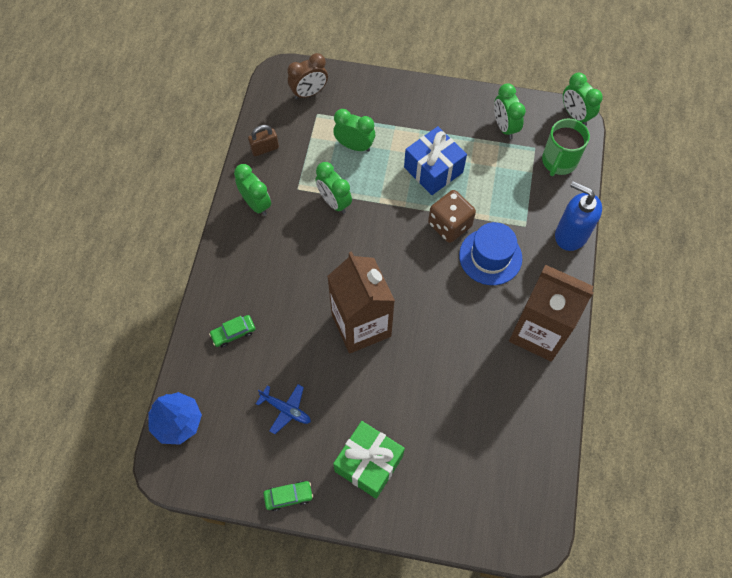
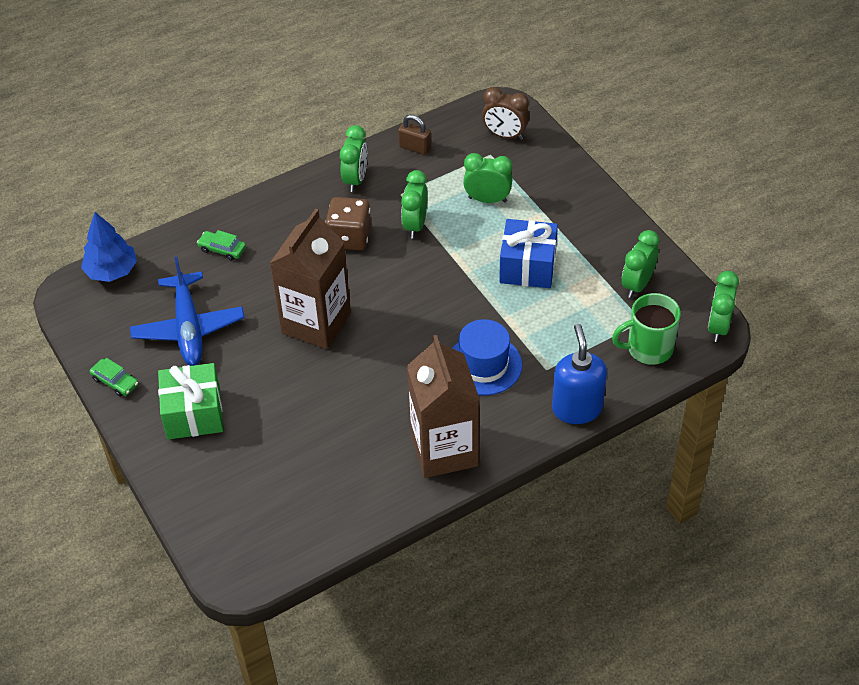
camera: 50 degrees right, 15 degrees down
(286, 409) = (188, 328): blue plane -> blue plane, size x1.89
(354, 146) = (487, 199): green clock -> green clock turned 60 degrees counterclockwise
(449, 225) = (483, 315): brown dice -> brown dice (349, 237)

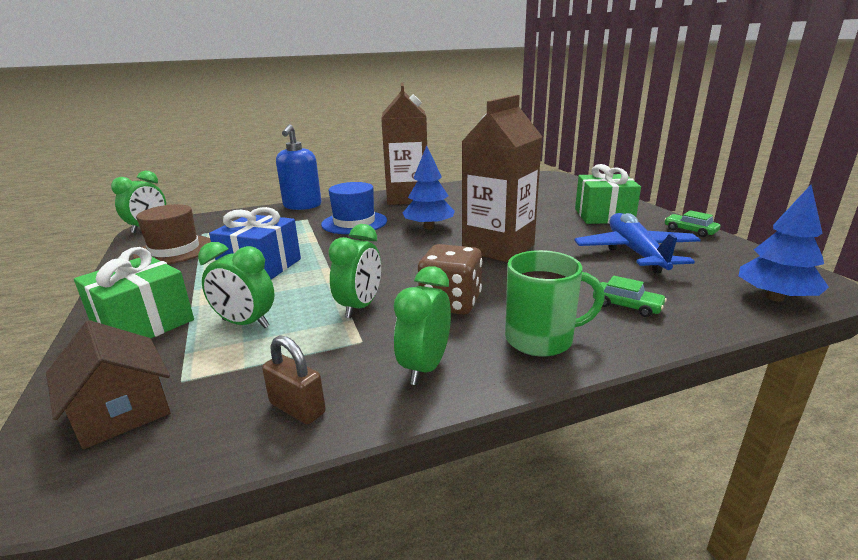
camera: 170 degrees left, 25 degrees down
(394, 362) = (429, 227): none -> blue tree
(505, 135) = (121, 410): brown clock -> brown house
(559, 191) = (143, 323): none -> green gift
(637, 285) = (174, 250): green clock -> brown hat
(648, 348) = (217, 223): green mug -> green mug (541, 339)

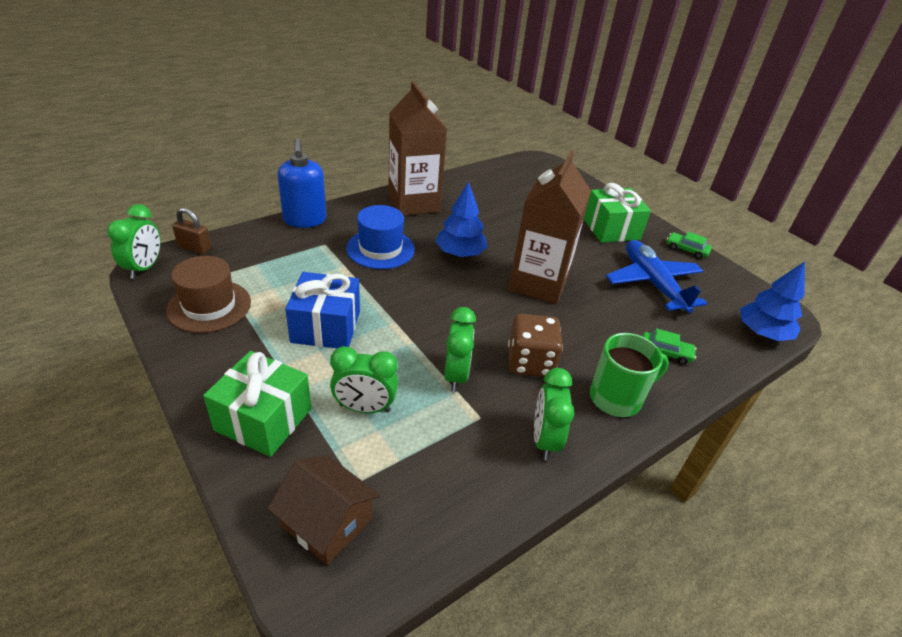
camera: 20 degrees left, 15 degrees up
(297, 408) = (470, 496): brown padlock -> brown padlock (195, 247)

